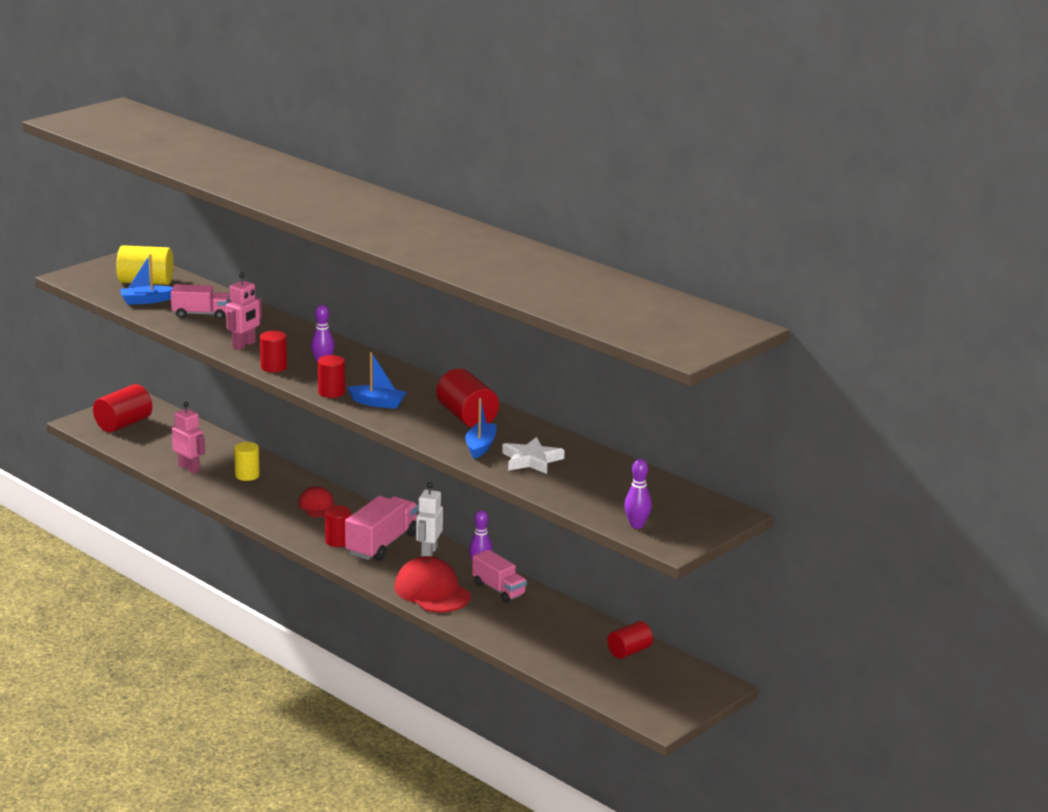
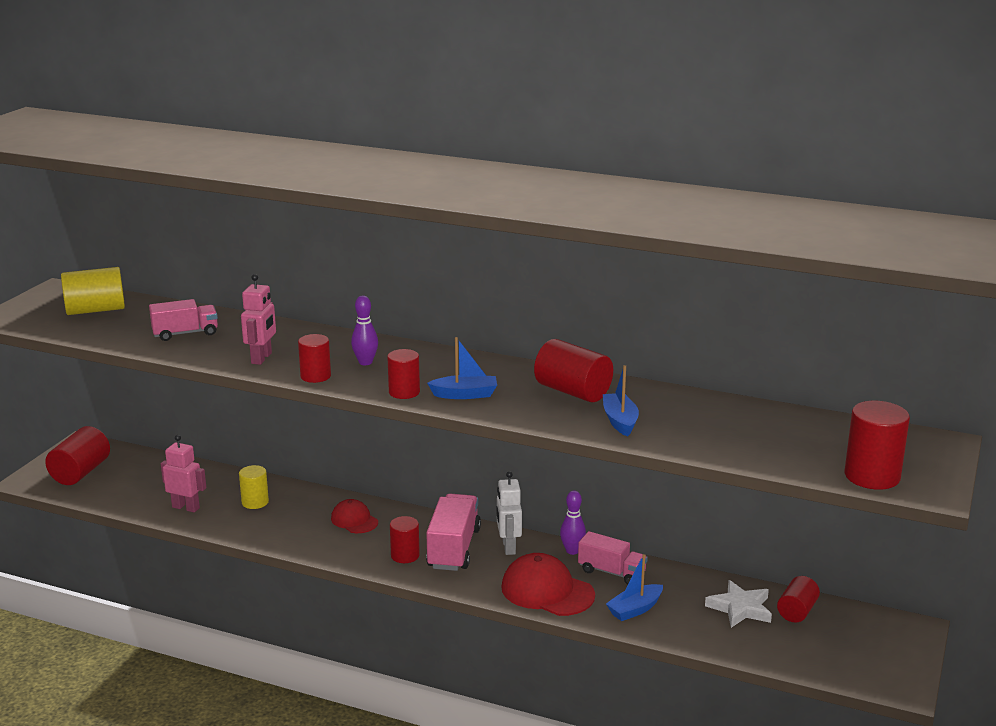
camera: 20 degrees left, 0 degrees up
(146, 300) = (111, 329): blue boat -> blue boat (635, 609)
(531, 460) = (687, 425): white star -> white star (740, 608)
(637, 525) = (872, 476): purple bowling pin -> red cylinder

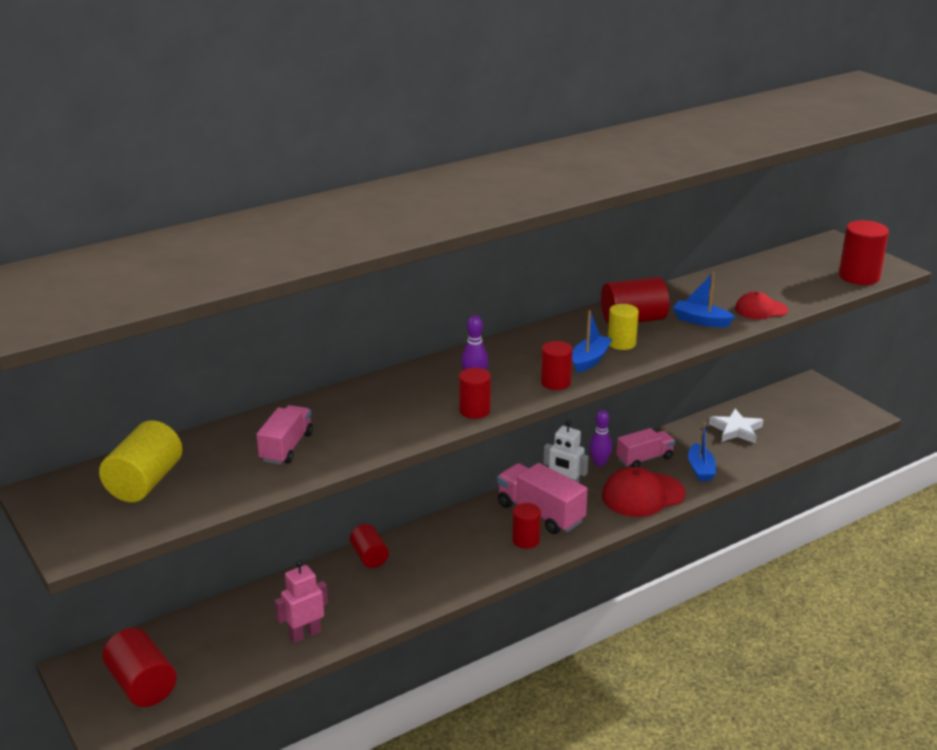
camera: 55 degrees left, 5 degrees up
(255, 502) = (345, 589): yellow cylinder -> yellow cylinder (621, 343)
(262, 358) = (401, 425): pink robot -> none
(354, 520) = (441, 545): red cap -> red cap (761, 309)
(797, 611) = (758, 412): red cylinder -> red cylinder (369, 557)

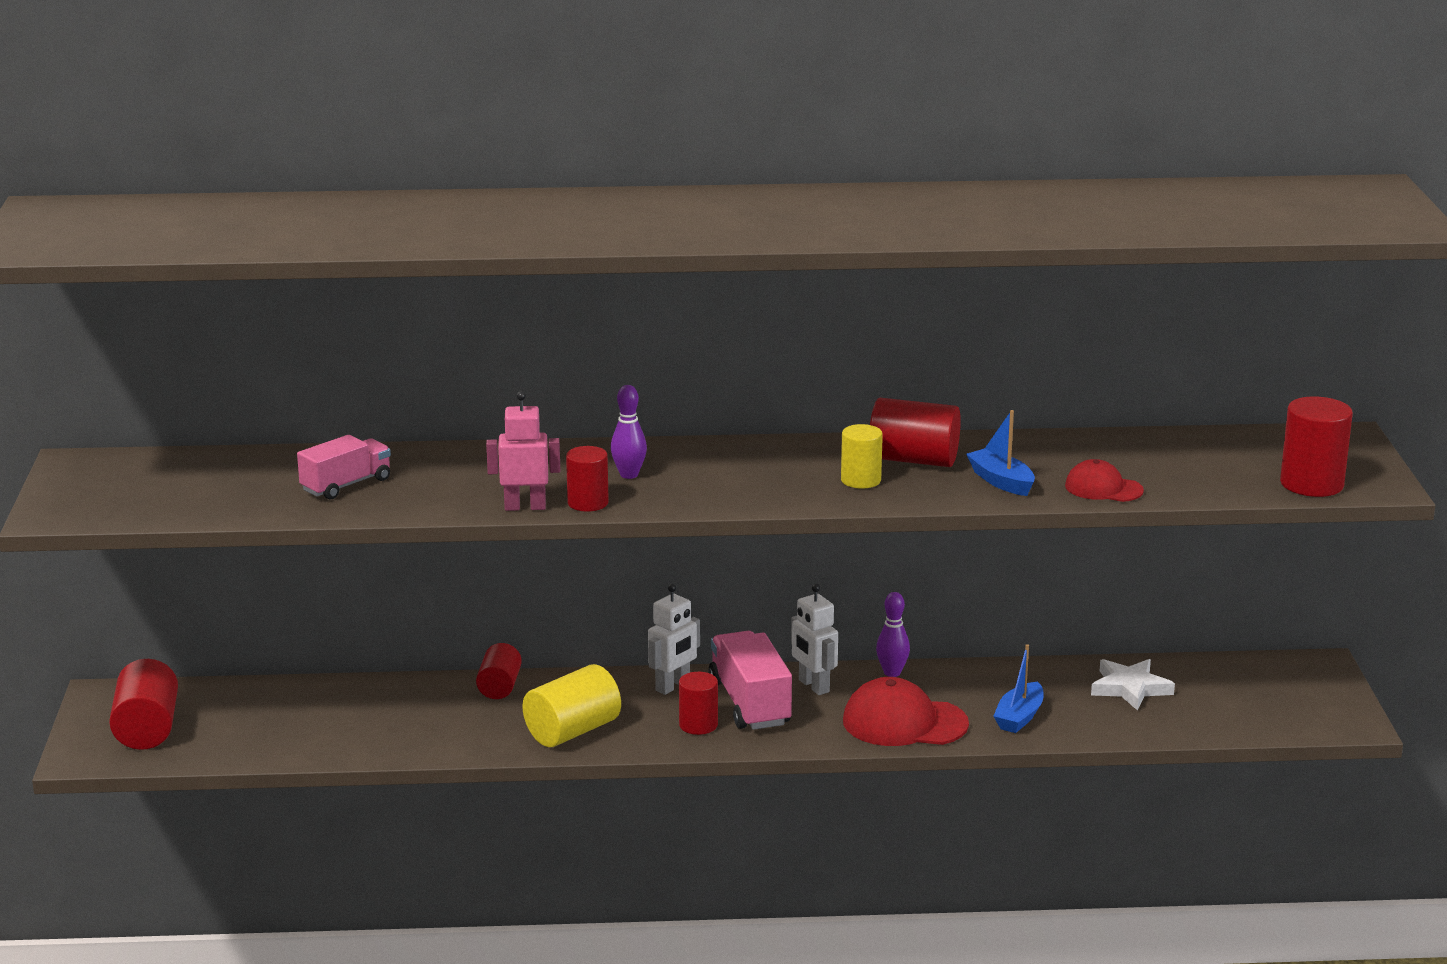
camera: 30 degrees right, 5 degrees down
(145, 482) = (175, 479): yellow cylinder -> yellow cylinder (572, 731)
(305, 634) = (351, 737): pink robot -> pink robot (525, 507)
(481, 517) = (673, 686): none -> white robot
(555, 382) = (719, 499): red cylinder -> none
(590, 360) = (794, 488): blue boat -> none
(644, 459) = (958, 685): pink truck -> none

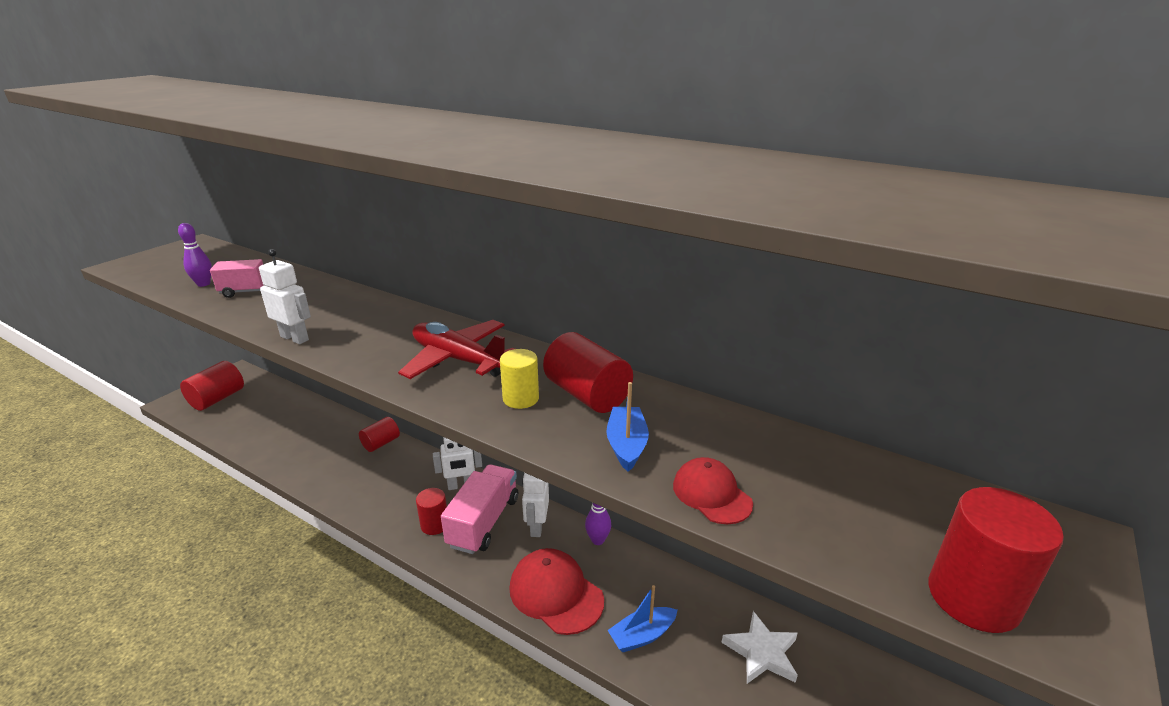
camera: 35 degrees right, 5 degrees up
(525, 507) = (295, 338): pink robot -> white robot
(572, 731) = (368, 494): yellow cylinder -> none
(588, 503) = (330, 348): red cylinder -> none
(629, 475) = (391, 336): purple bowling pin -> purple bowling pin (203, 284)
(743, 471) = (458, 360): none -> red plane

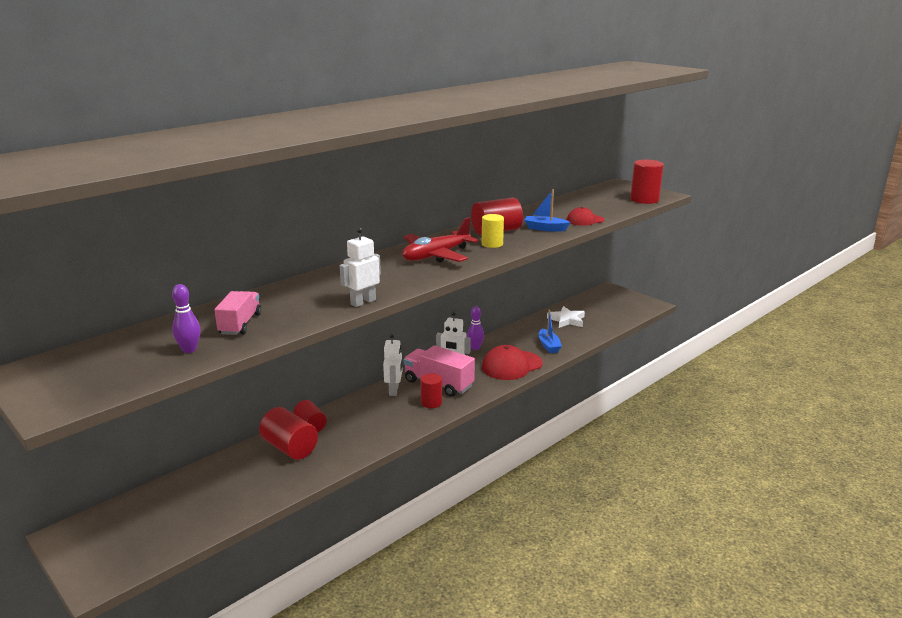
camera: 75 degrees left, 5 degrees down
(217, 399) = (124, 542): red cylinder -> red cylinder (290, 448)

